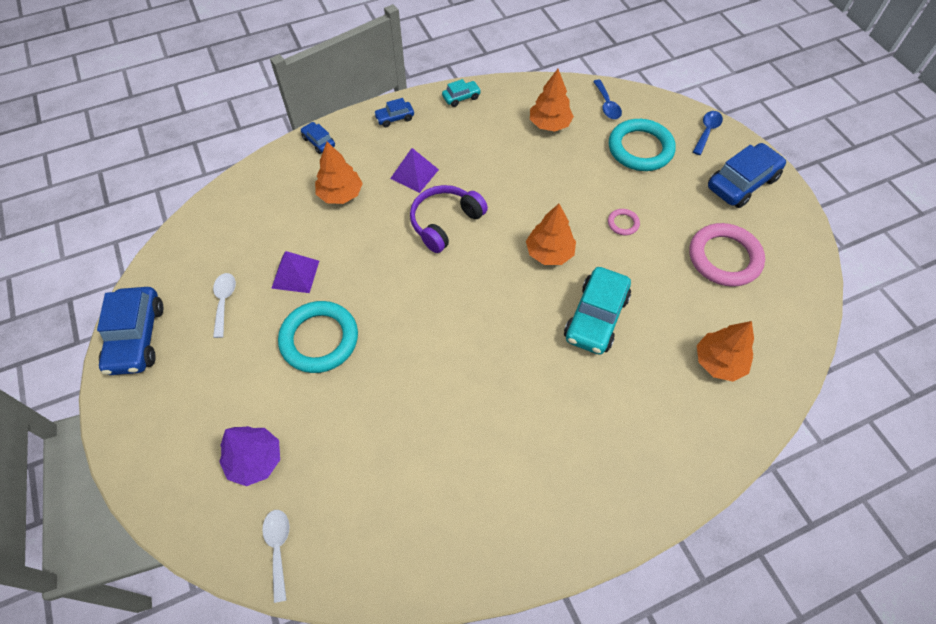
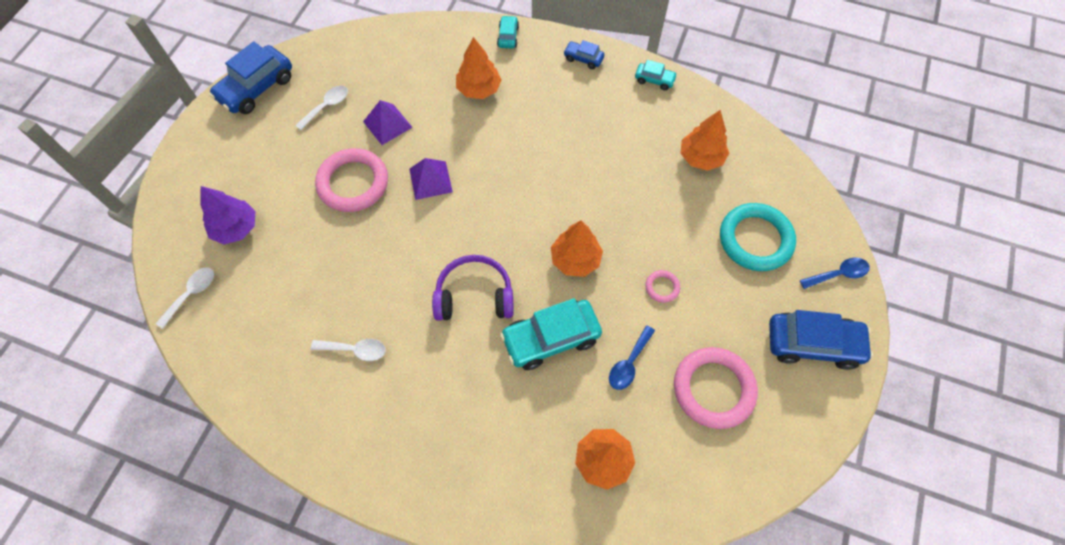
camera: 45 degrees right, 5 degrees up
(319, 142) = (508, 36): blue car -> turquoise car
(319, 339) = (353, 183): turquoise ring -> pink ring
(414, 174) = (547, 115): purple pyramid -> purple pyramid (430, 180)
(445, 222) = (526, 171): purple headphones -> purple headphones (474, 296)
(471, 455) = (355, 350): none -> white spoon
(607, 105) = (772, 179): blue spoon -> blue spoon (629, 363)

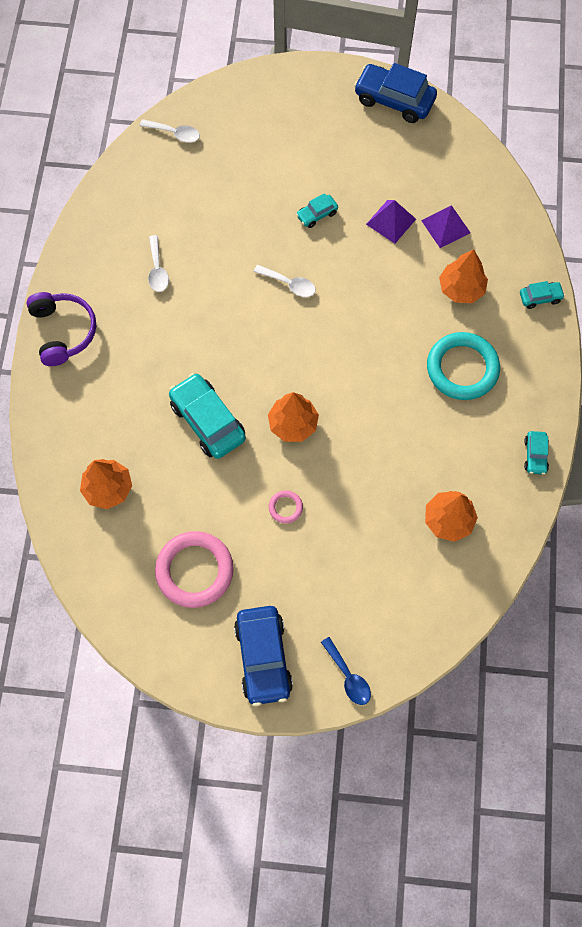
camera: 75 degrees right, 5 degrees up
(236, 228) = (244, 141): purple tree -> none
(327, 106) = (393, 164): white spoon -> white spoon (289, 284)
(353, 183) = (317, 214): pink ring -> turquoise car
(430, 180) = (340, 277): purple pyramid -> purple pyramid (445, 226)
(474, 296) = (231, 348): purple headphones -> purple headphones (63, 332)
(583, 58) = (538, 378): blue car -> none
(629, 363) = (201, 492): blue spoon -> none
(755, 239) = (364, 588): turquoise ring -> turquoise ring (462, 368)

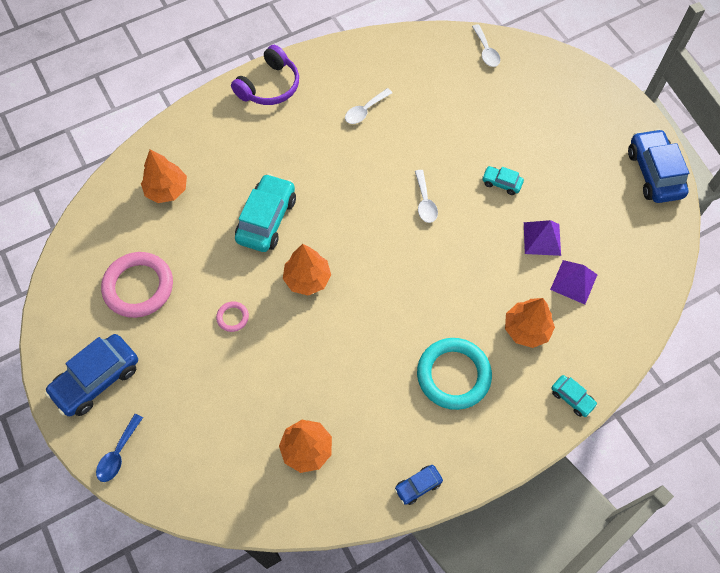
camera: 55 degrees right, 5 degrees down
(535, 455) = (418, 486): turquoise car -> blue car

